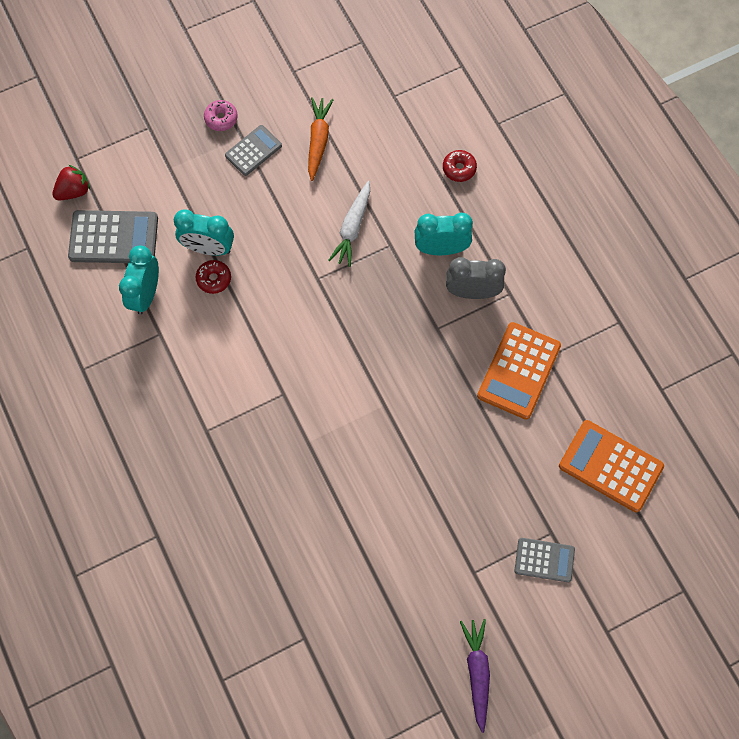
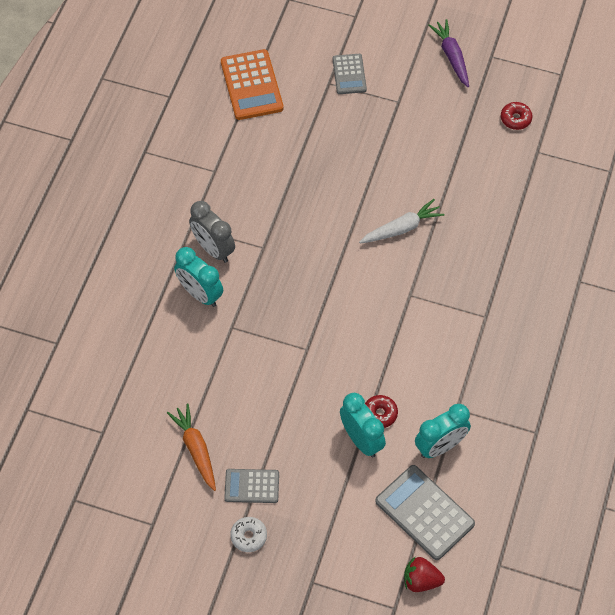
camera: 135 degrees left, 10 degrees down
(221, 118) = (248, 536): pink donut -> white donut
(318, 140) = (196, 449): orange carrot -> orange carrot turned 105 degrees clockwise
(352, 228) = (243, 362): white carrot -> white carrot (402, 228)
(459, 168) = (122, 336): red donut -> red donut (515, 119)
(477, 672) = (451, 56): purple carrot -> purple carrot turned 120 degrees clockwise
(519, 371) = (241, 179): orange calculator -> none
(544, 560) = (349, 74): grey calculator -> grey calculator turned 150 degrees counterclockwise

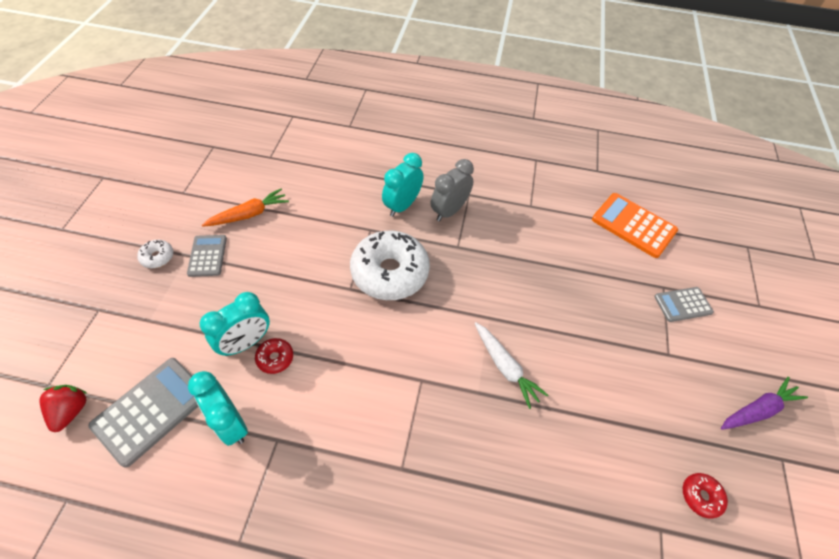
camera: 80 degrees right, 5 degrees down
(251, 85) = (633, 225): orange calculator -> orange calculator turned 60 degrees clockwise
(290, 312) = (390, 272): none -> white donut

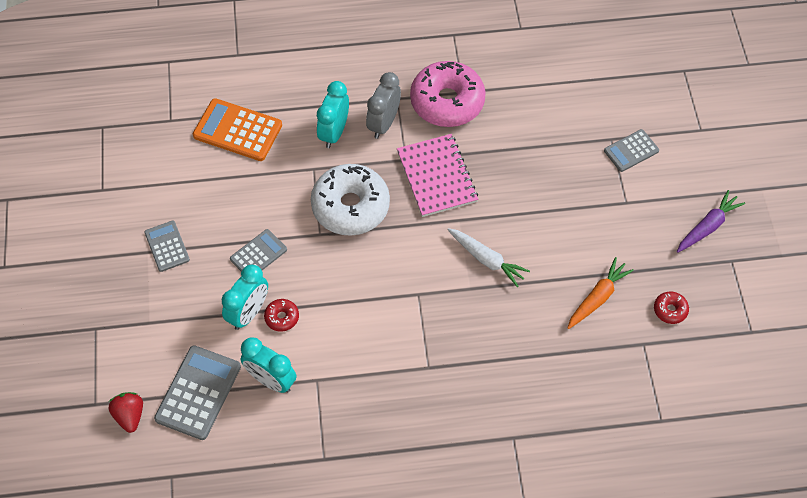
camera: 15 degrees left, 5 degrees up
(157, 257) = (119, 263): white donut -> none
(249, 214) = (184, 191): orange carrot -> orange carrot (597, 298)
(284, 289) = (258, 254): none -> grey calculator
(481, 270) = (436, 177): none -> pink notebook
(513, 209) = (447, 101): none -> pink donut
(633, 225) = (570, 82): orange calculator -> orange calculator (237, 130)

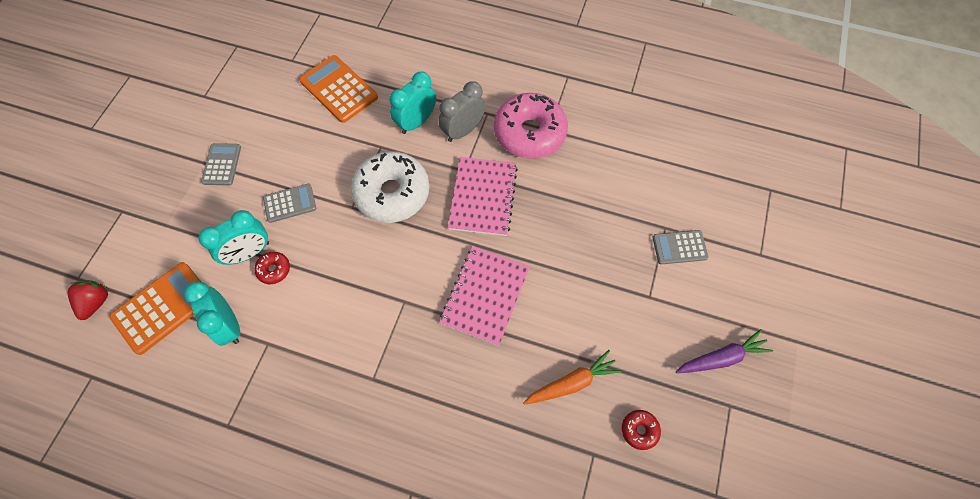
camera: 25 degrees right, 5 degrees up
(198, 392) = (163, 308): grey calculator -> orange calculator
(486, 259) = (485, 296): white carrot -> pink notebook

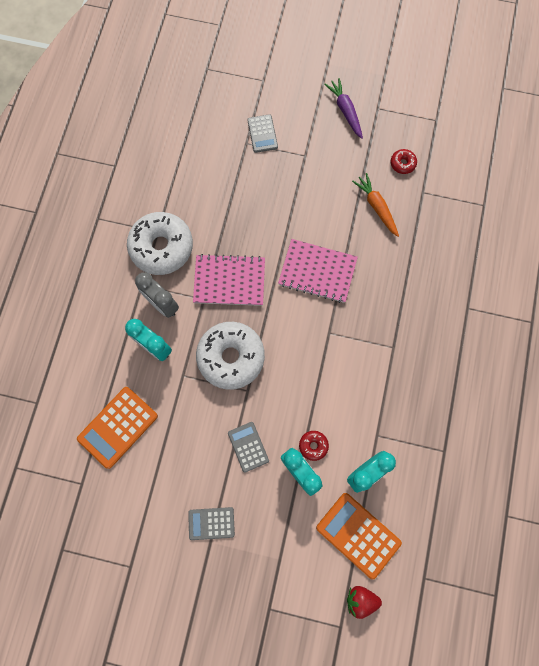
camera: 95 degrees left, 10 degrees up
(529, 133) = (162, 247): pink donut -> white donut

